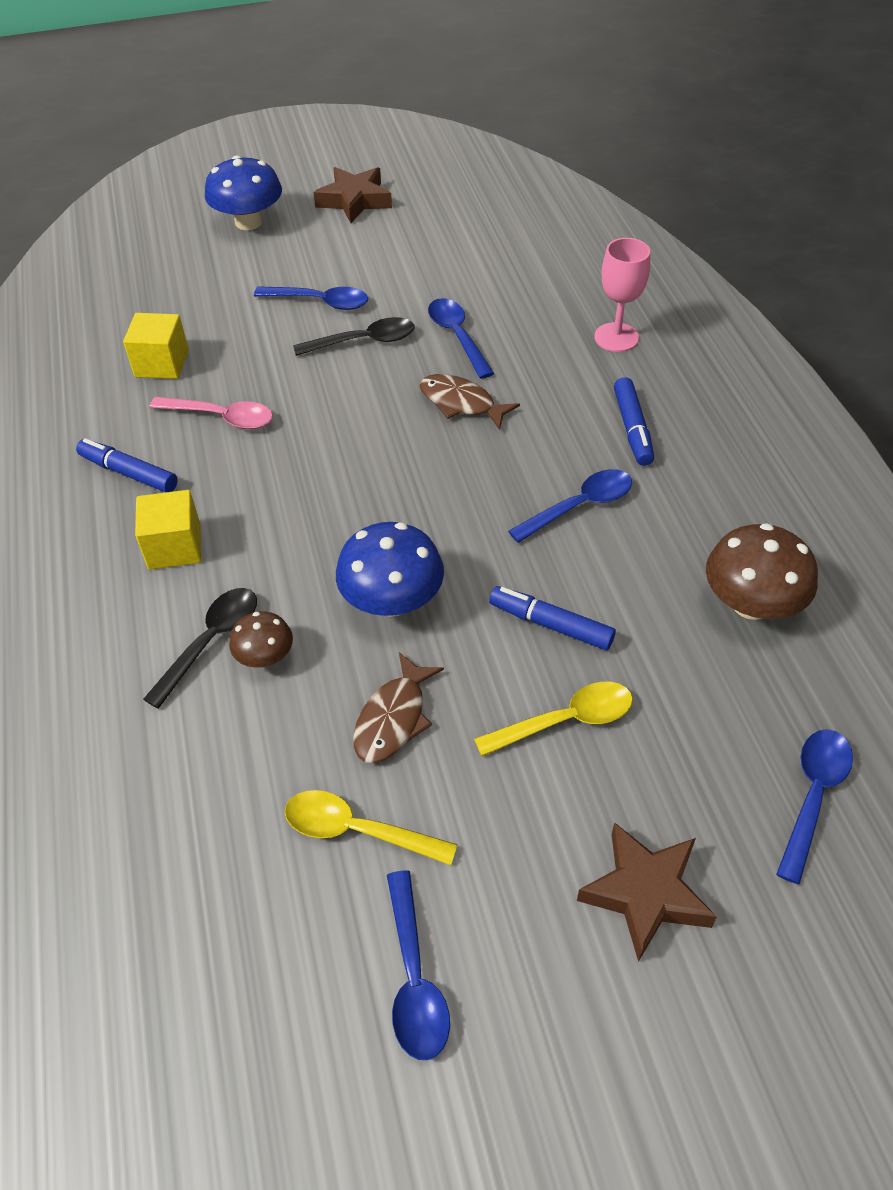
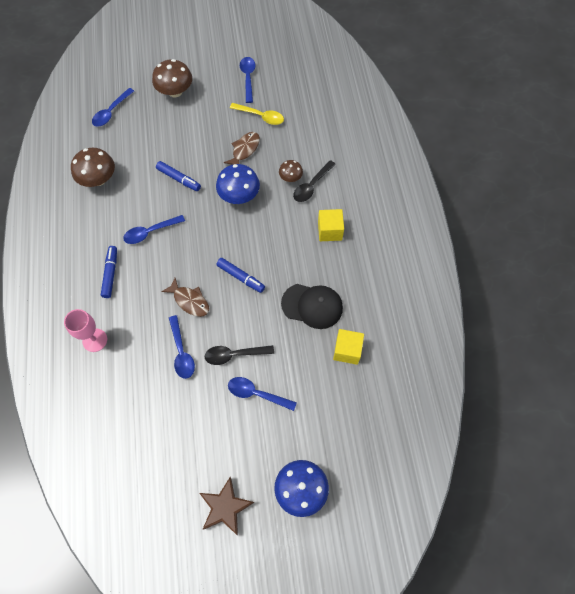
camera: 175 degrees left, 15 degrees up
(129, 473) = (355, 275): blue marker -> blue marker (241, 277)
(222, 417) = (312, 306): pink spoon -> black cap
(565, 720) = (184, 143): yellow spoon -> none
(645, 893) = (175, 91): brown star -> brown mushroom

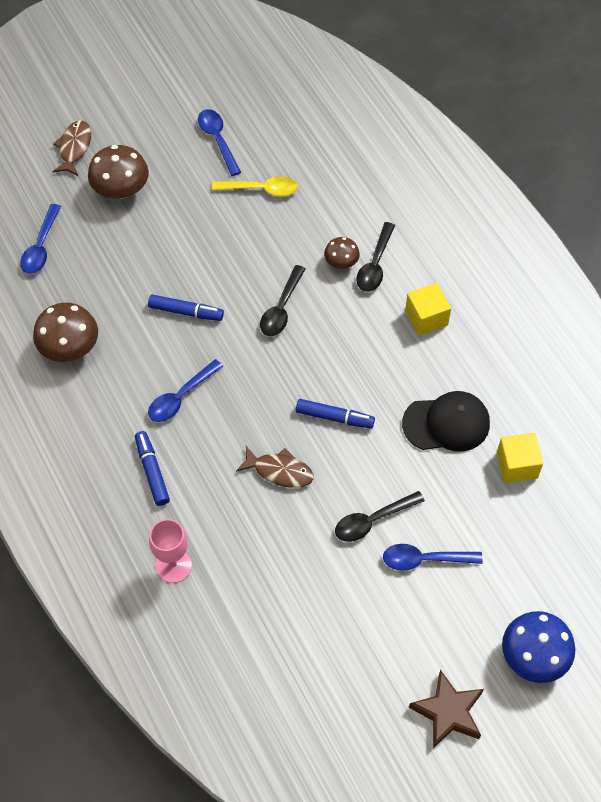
camera: 20 degrees left, 5 degrees down
(181, 352) = (300, 541): blue spoon -> none
(239, 195) = (281, 308): blue mushroom -> black spoon
(244, 150) = (260, 243): brown fish -> brown fish (74, 148)

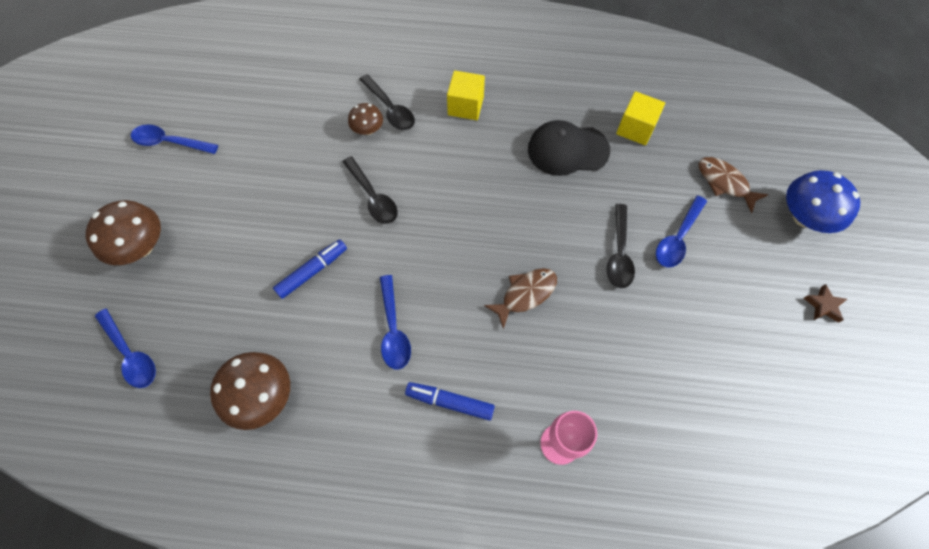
camera: 55 degrees left, 5 degrees up
(74, 148) = (58, 258): brown fish -> brown fish (724, 183)
(261, 189) = (248, 141): yellow spoon -> none
(334, 417) = (505, 222): blue marker -> none
(446, 423) = (567, 150): black cap -> black cap turned 120 degrees counterclockwise
(448, 712) = (823, 305): brown star -> brown star, size x0.54

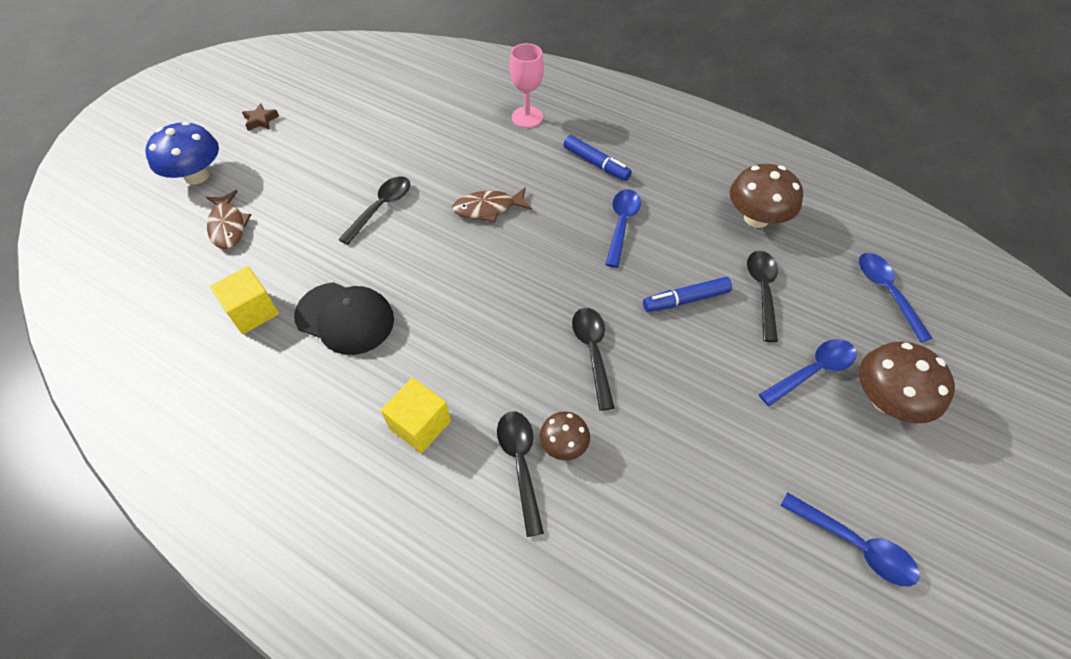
camera: 155 degrees left, 10 degrees down
(247, 308) = (762, 291): none -> black spoon
(677, 238) = (320, 200): blue spoon -> blue spoon (812, 371)

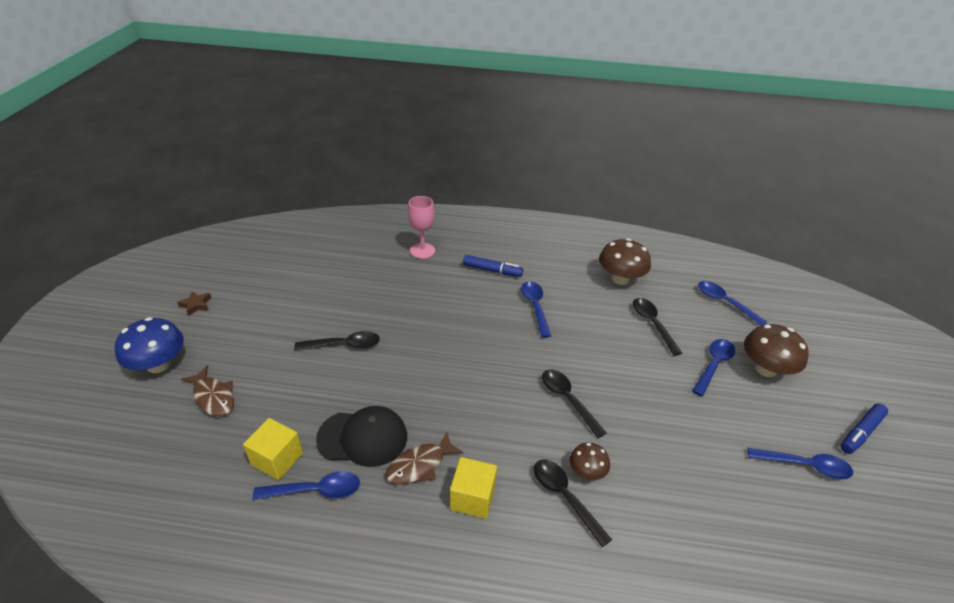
camera: 25 degrees left, 15 degrees down
(271, 358) = (316, 490): none -> blue spoon
(381, 208) = (344, 345): black spoon -> black spoon turned 75 degrees clockwise
(488, 208) = (431, 322): brown fish -> brown fish (420, 465)
(685, 300) = (608, 344): blue marker -> blue marker (860, 432)

